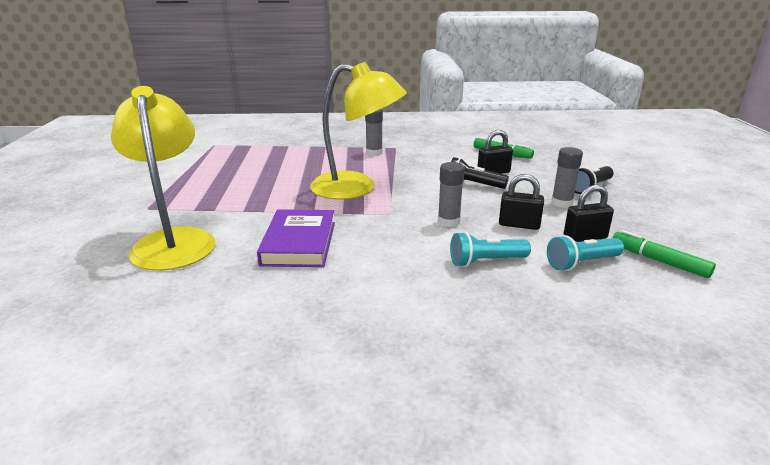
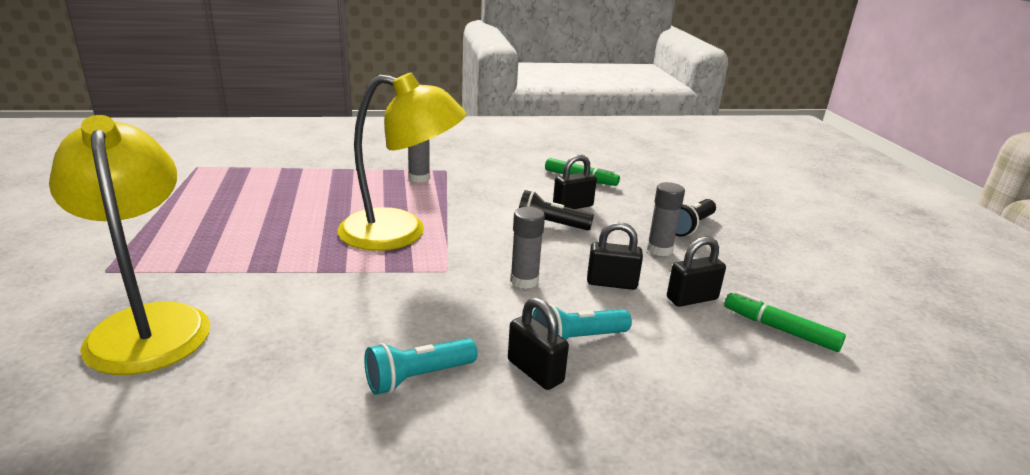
camera: 10 degrees left, 0 degrees up
(299, 243) = (329, 321): purple book -> none
(450, 281) = (535, 371): none -> black padlock
(581, 263) = (692, 337): turquoise flashlight -> turquoise flashlight (418, 377)

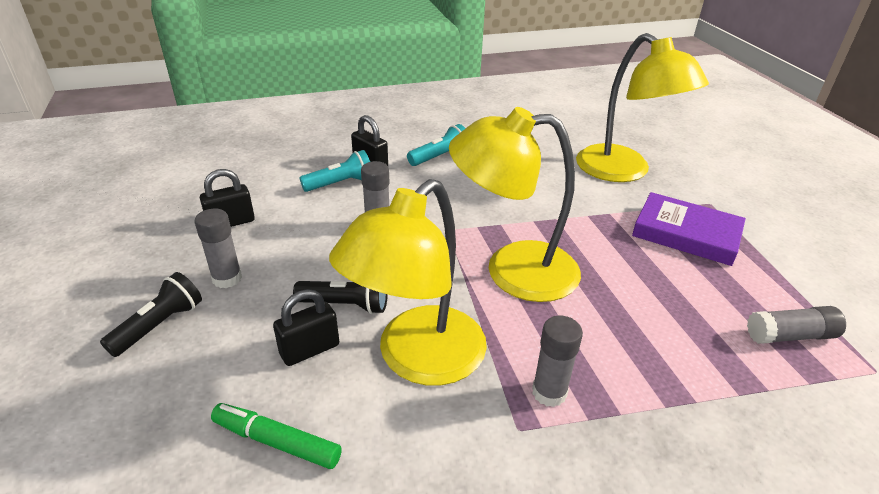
camera: 175 degrees right, 10 degrees up
(191, 245) = (686, 233): none -> purple book
(223, 182) = (790, 336): none -> grey glue stick
(498, 196) = (417, 359): none -> yellow lamp
(611, 283) = (298, 231): black padlock -> none
(780, 329) = (176, 203): green marker -> none

